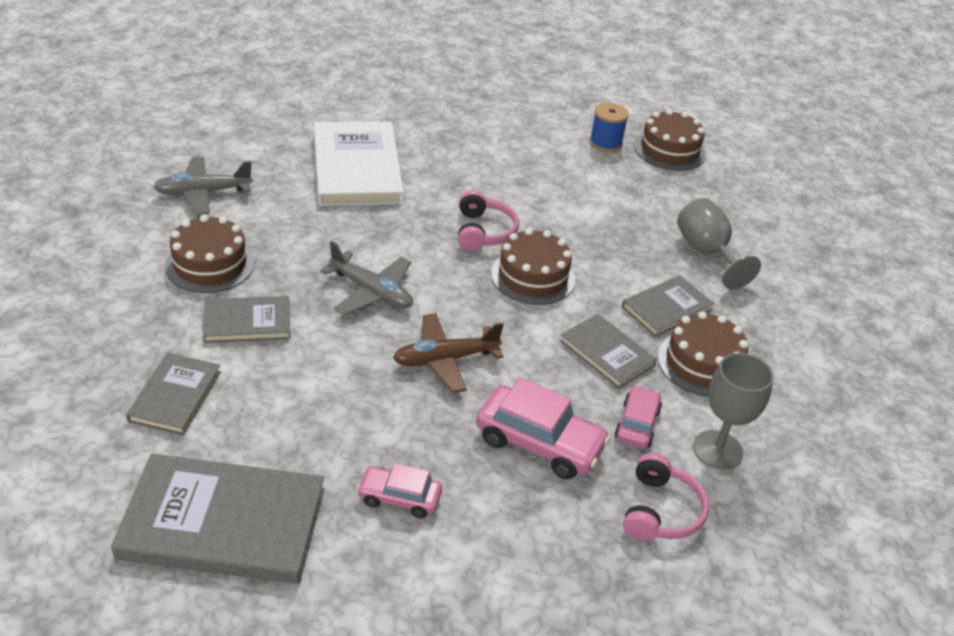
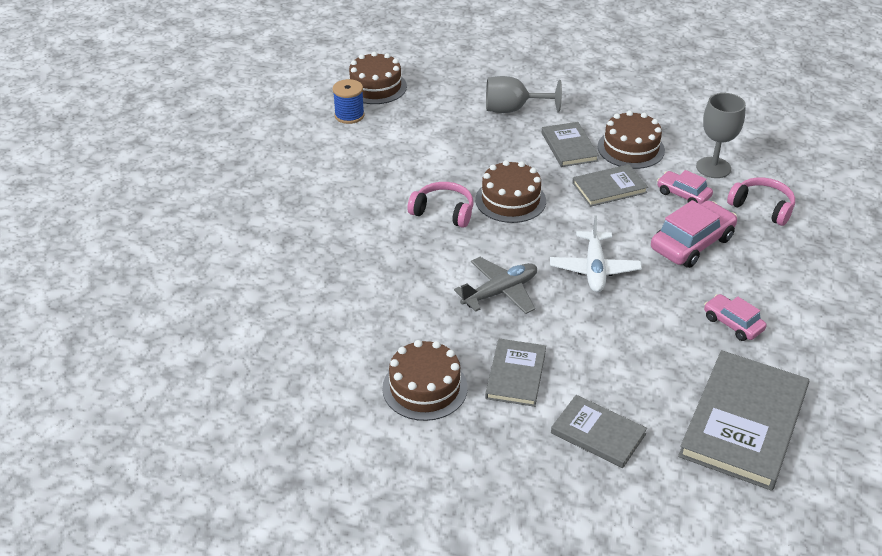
camera: 65 degrees left, 0 degrees up
(203, 193) = (307, 377): grey plane -> none
(357, 168) = (315, 266): white book -> none
(399, 498) = (732, 324): pink car -> pink car turned 105 degrees clockwise
(445, 359) = (594, 269): brown plane -> white plane

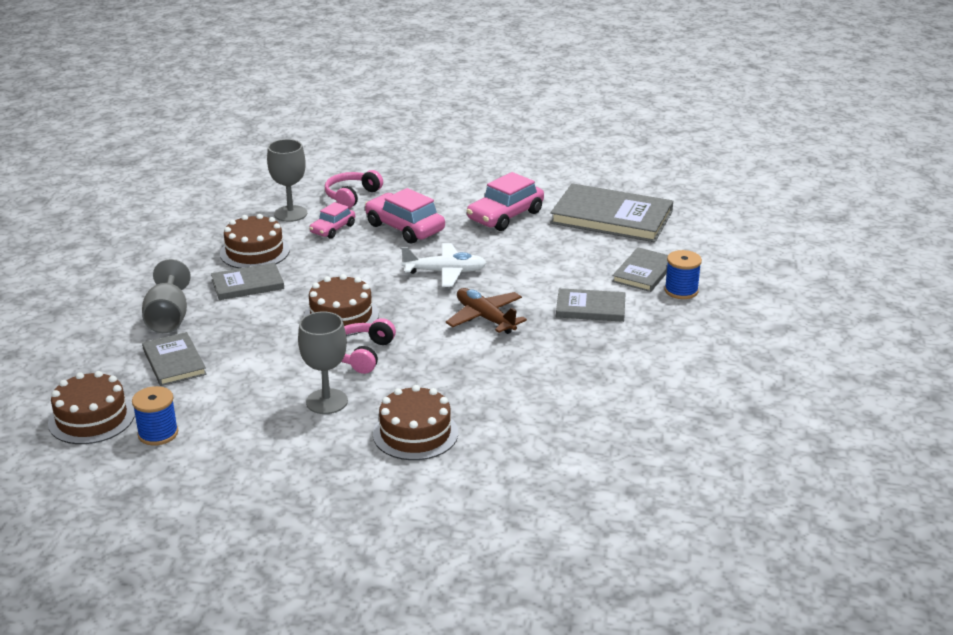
camera: 95 degrees left, 10 degrees down
(374, 192) = (327, 401): none -> grey goblet
(425, 388) = (620, 351): brown cake -> brown cake (415, 433)
(500, 292) = (485, 318): grey plane -> brown plane
(553, 463) = (681, 291): none -> blue spool
(609, 188) = (321, 264): grey book -> grey book (174, 362)
(732, 324) = (505, 216): pink car -> pink car, size x1.67

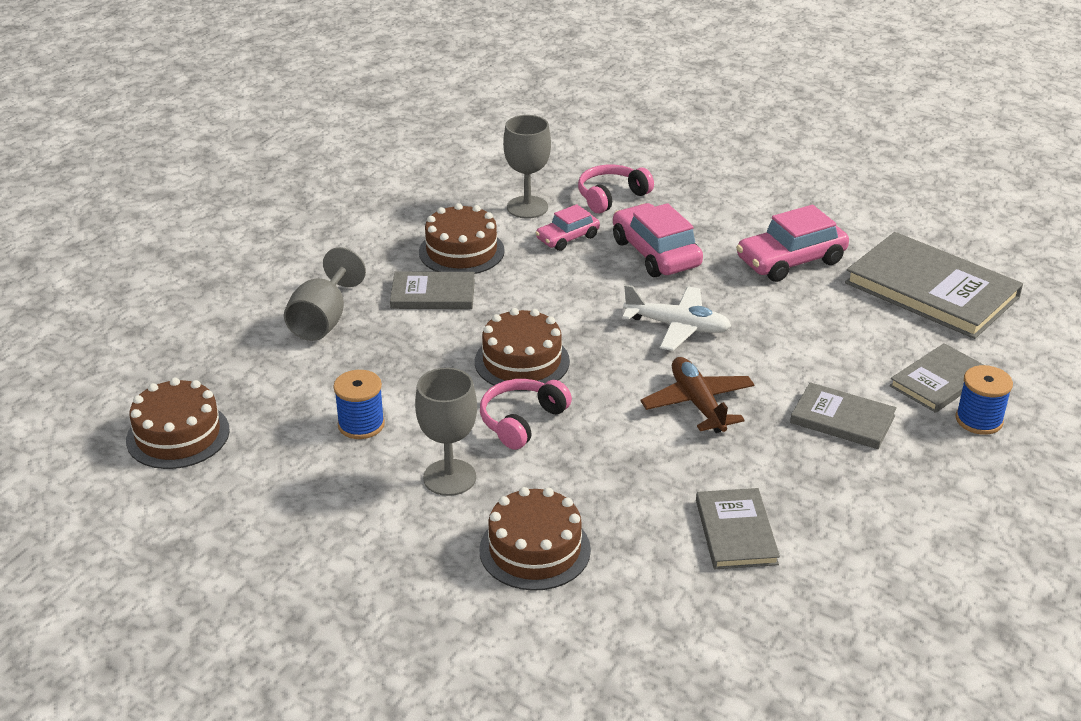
camera: 20 degrees right, 5 degrees up
(158, 433) = (239, 474): blue spool -> blue spool (361, 424)
(174, 362) = (302, 381): grey book -> grey book (736, 532)

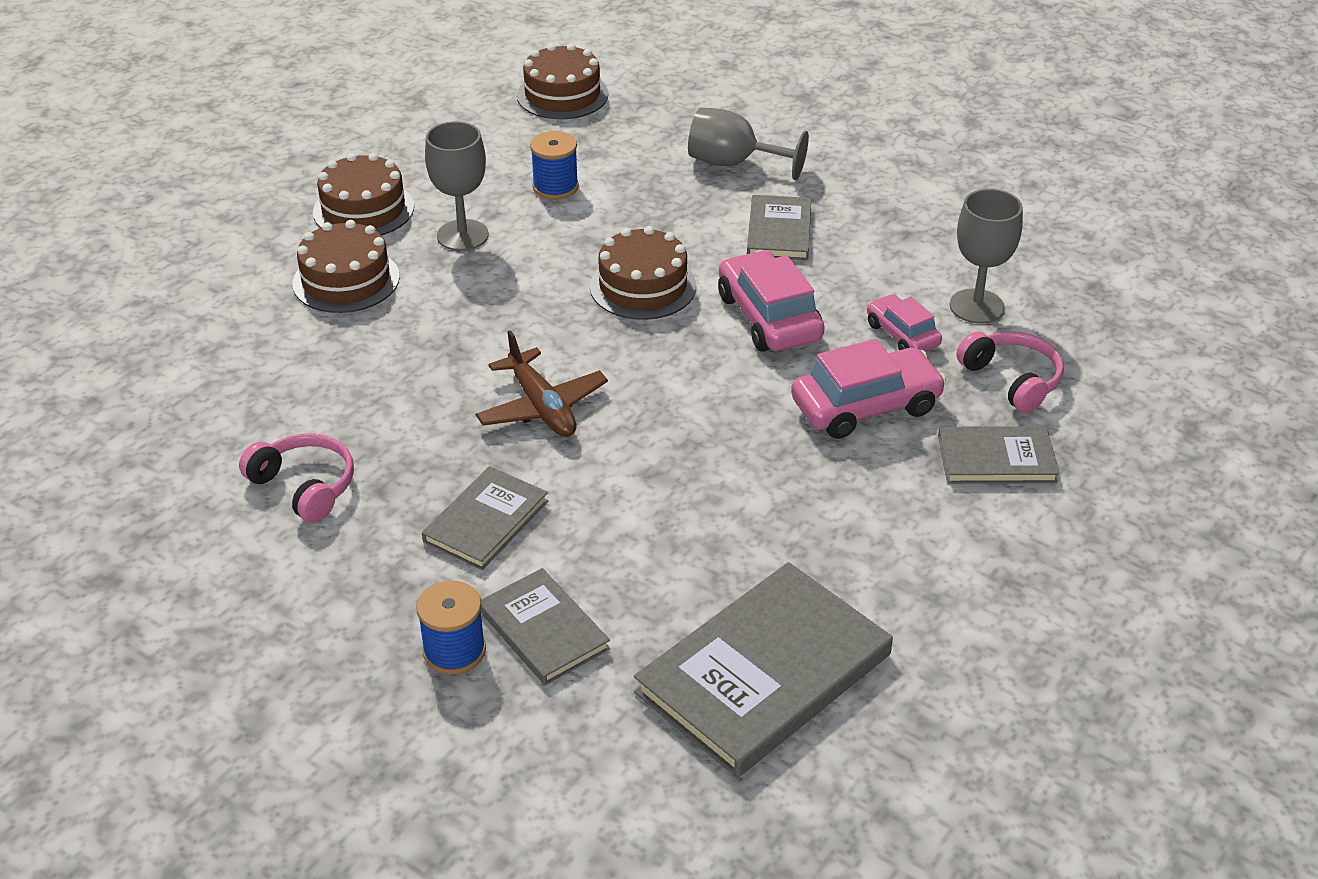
camera: 95 degrees right, 5 degrees up
(461, 251) = (869, 253): brown cake -> brown cake (363, 209)
(521, 421) = (539, 281): pink headphones -> pink headphones (304, 486)
(677, 327) = (696, 407): white plane -> none
(698, 403) = (541, 407): brown plane -> brown plane turned 75 degrees clockwise
(736, 532) = (324, 409): grey book -> grey book (996, 459)
(791, 261) = (846, 533): pink car -> pink car (769, 317)

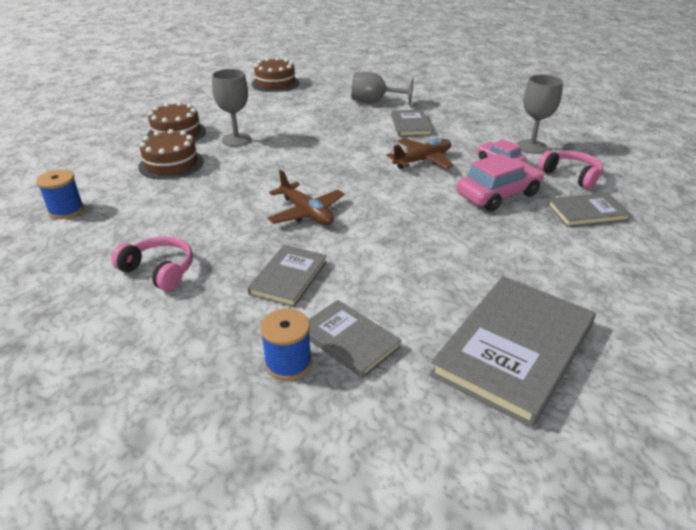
camera: 10 degrees left, 5 degrees down
(555, 187) = (283, 117): blue spool -> blue spool (66, 210)
(643, 286) = (346, 153): brown cake -> none
(769, 317) = (422, 160): pink car -> brown plane

